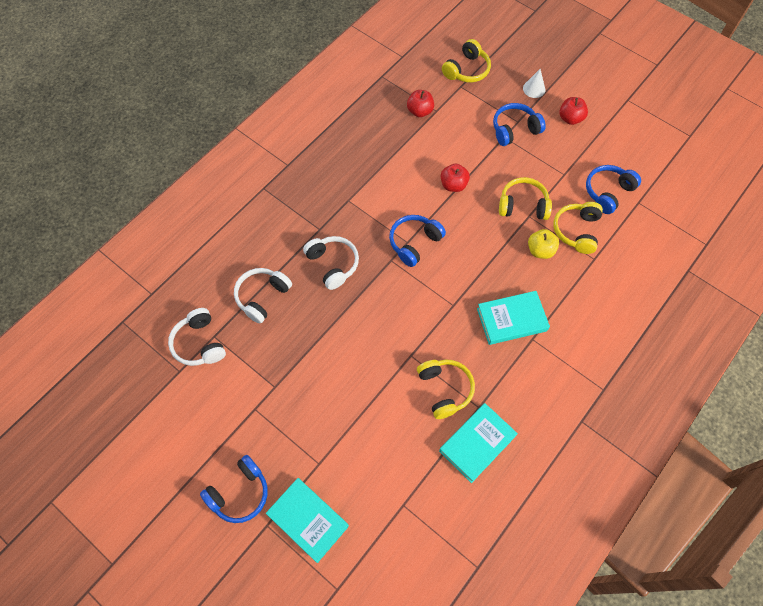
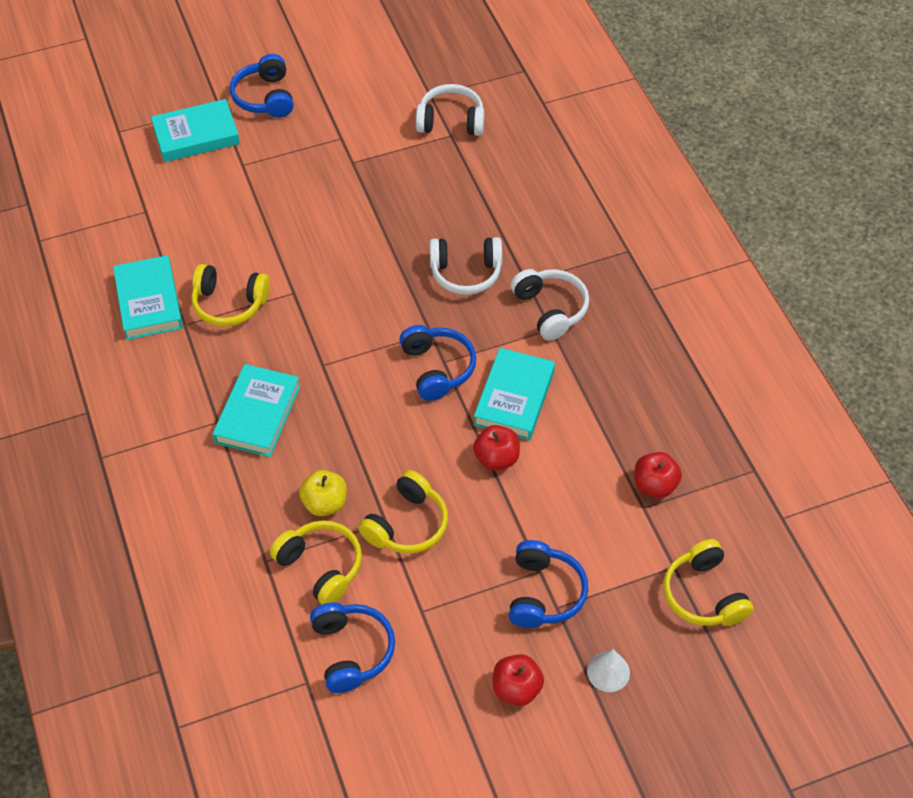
camera: 120 degrees right, 10 degrees down
(262, 297) = (469, 192): white headphones -> white headphones (550, 309)
(408, 195) = (514, 398): none -> turquoise book

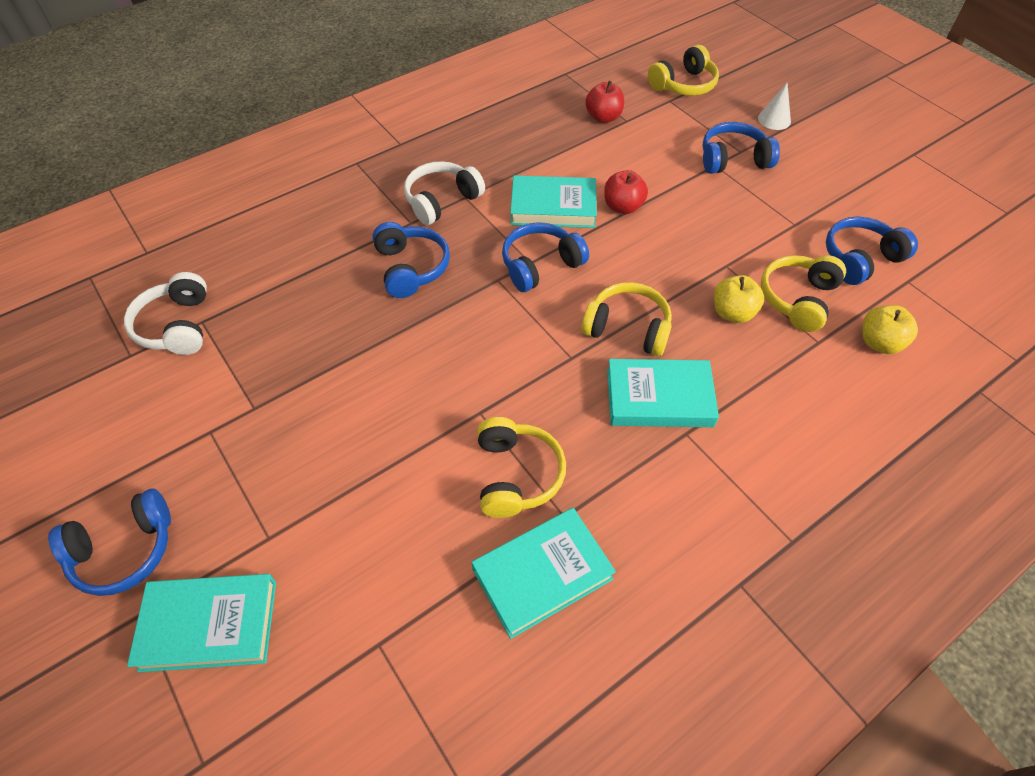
camera: 105 degrees left, 0 degrees up
(196, 135) = (209, 625): turquoise book -> turquoise book turned 60 degrees counterclockwise
(244, 612) = (879, 343): none -> yellow apple
(407, 524) = (720, 250): yellow headphones -> yellow headphones (627, 328)
(466, 272) = (411, 268): white headphones -> blue headphones
(516, 688) = (820, 161): red apple -> none

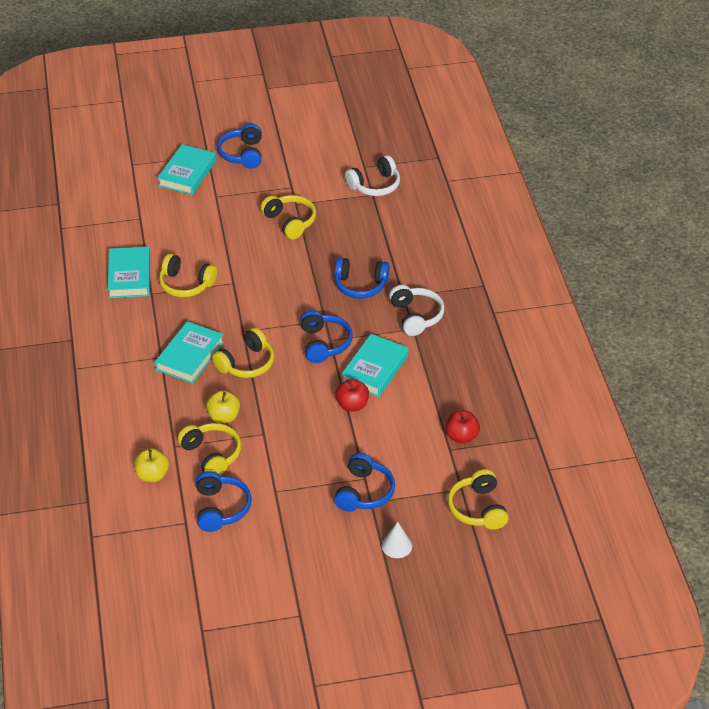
camera: 115 degrees right, 10 degrees down
(177, 326) = (375, 185): white headphones -> white headphones turned 135 degrees clockwise
(303, 397) = (290, 222): none -> yellow headphones

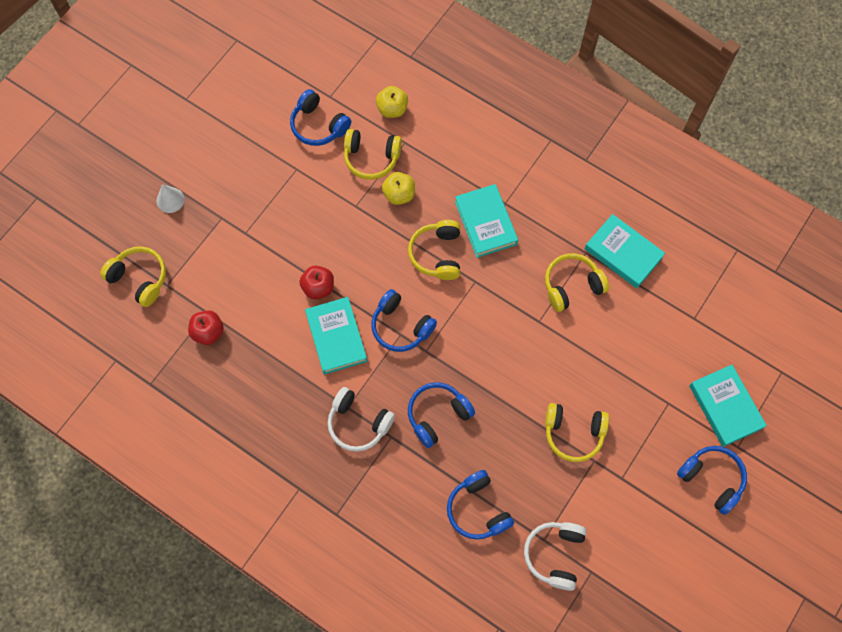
camera: 135 degrees right, 25 degrees up
(364, 492) = (234, 221): blue headphones -> blue headphones (478, 509)

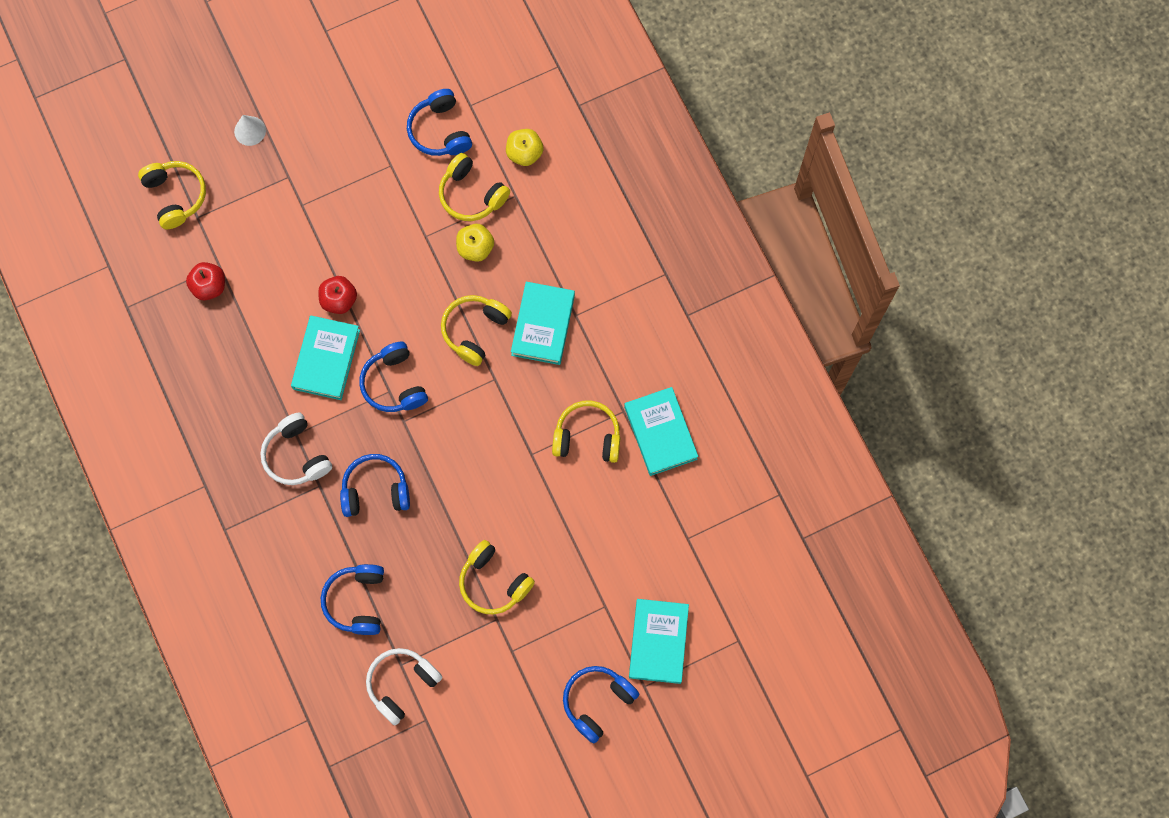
camera: 30 degrees right, 5 degrees up
(711, 479) = (597, 702): blue headphones -> blue headphones turned 120 degrees counterclockwise

